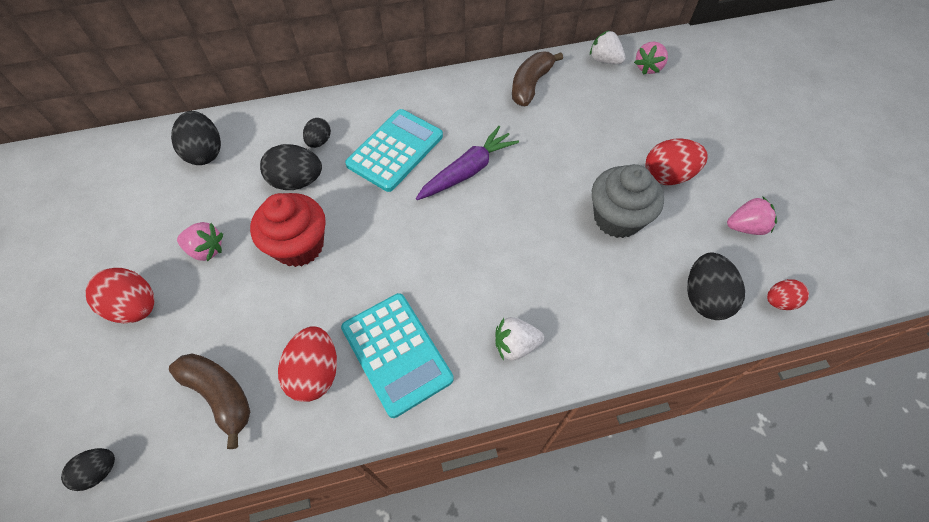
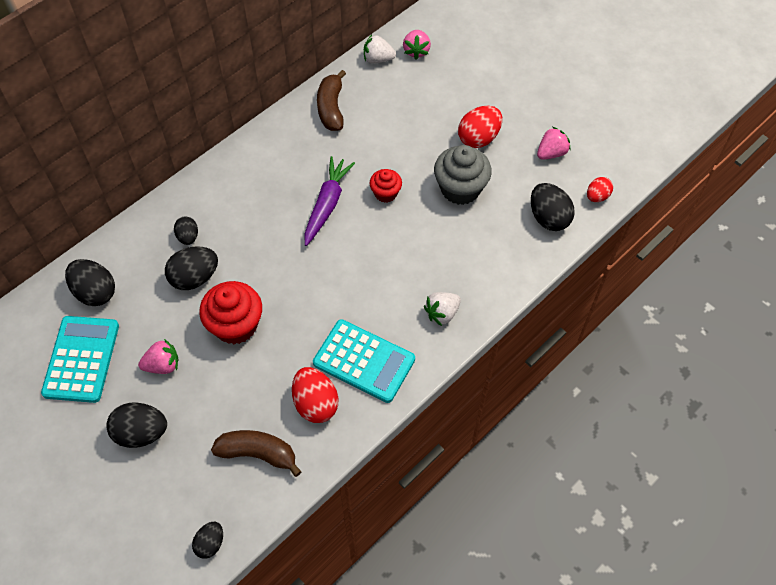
camera: 30 degrees left, 0 degrees up
(136, 307) = (141, 433): red egg -> black egg
(395, 150) = (257, 215): turquoise calculator -> turquoise calculator (81, 359)
(533, 187) = (385, 193): none -> red cupcake

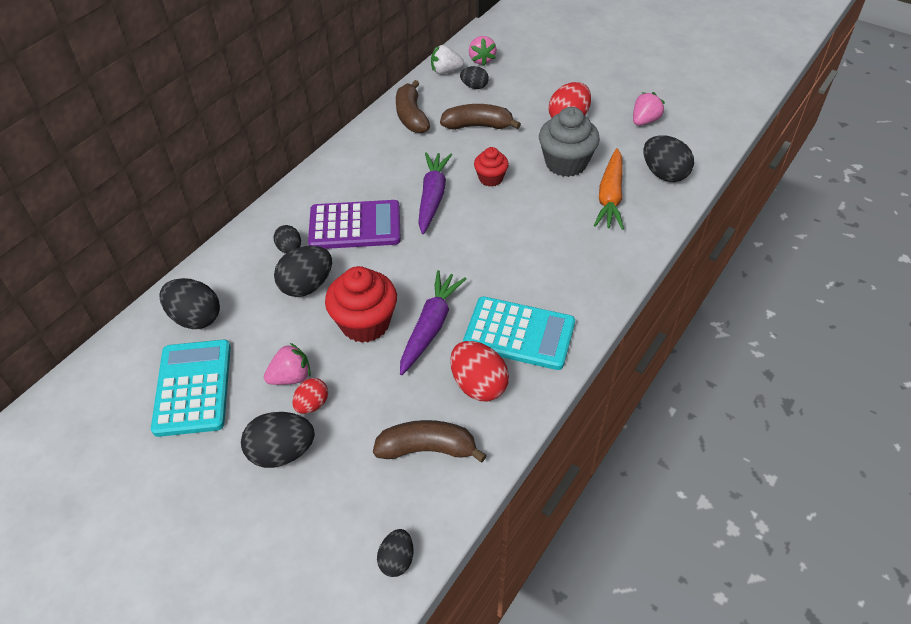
camera: 10 degrees left, 10 degrees down
(250, 223) = (355, 226): none -> purple calculator
(290, 339) = (430, 327): none -> purple carrot
(390, 130) = (478, 126): none -> brown banana
(400, 83) = (474, 86): none -> black egg
(442, 313) = (587, 274): white strawberry -> none
(489, 234) = (610, 197): none -> orange carrot
(597, 196) = (704, 149): red egg -> red egg (312, 404)

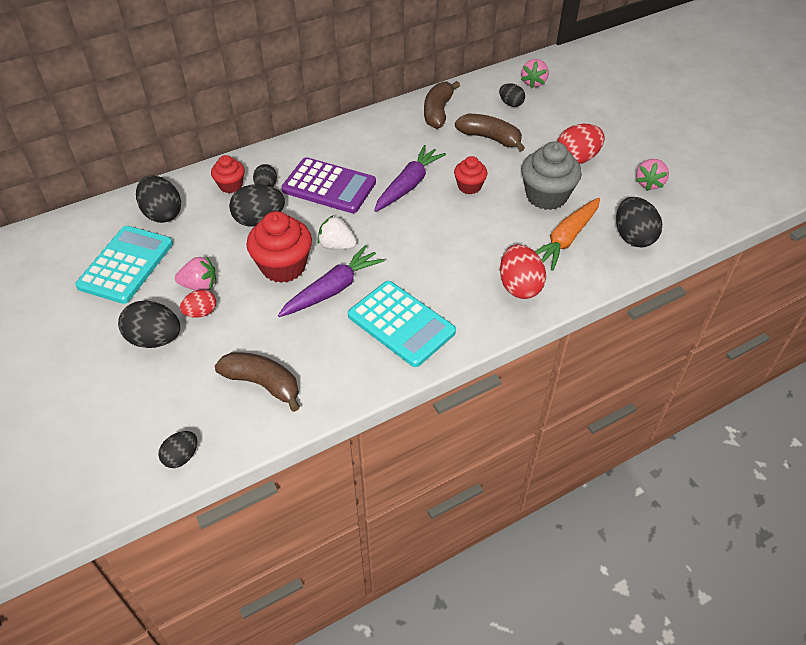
camera: 25 degrees right, 0 degrees up
(251, 261) = (231, 185): none -> red cupcake
(446, 71) = (494, 83): white strawberry -> white strawberry (336, 245)
(478, 385) = (338, 351): red egg -> red egg (519, 286)
(644, 121) = (649, 183): pink strawberry -> pink strawberry turned 135 degrees clockwise

